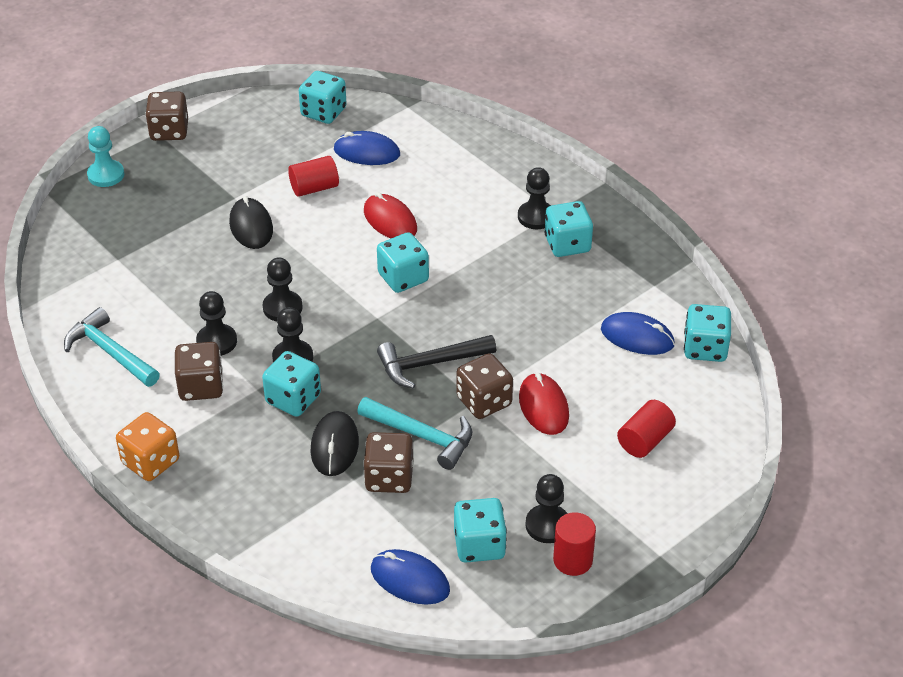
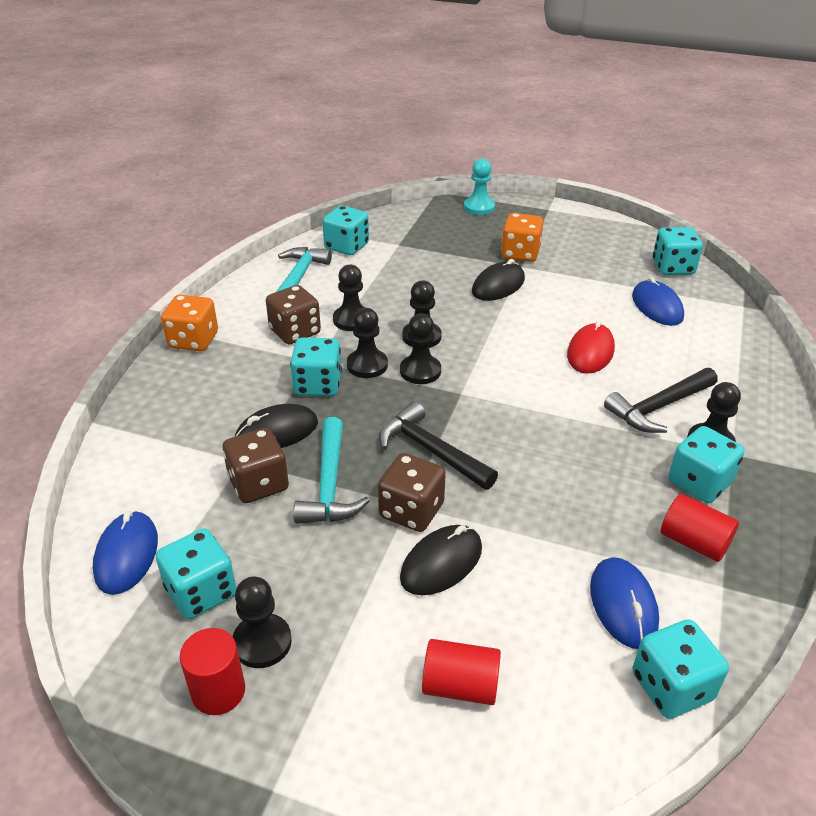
camera: 60 degrees right, 5 degrees down
(169, 131) = (556, 213): brown dice -> none
(214, 188) = (520, 254): none -> orange dice
(314, 188) = (579, 297): red cylinder -> red cylinder (694, 542)
(329, 329) = (420, 371): none -> black pawn
(403, 278) = (527, 388): turquoise dice -> turquoise dice (346, 246)
(482, 220) = (658, 407): none -> black hammer
(543, 407) = (441, 563): red mouse -> black mouse

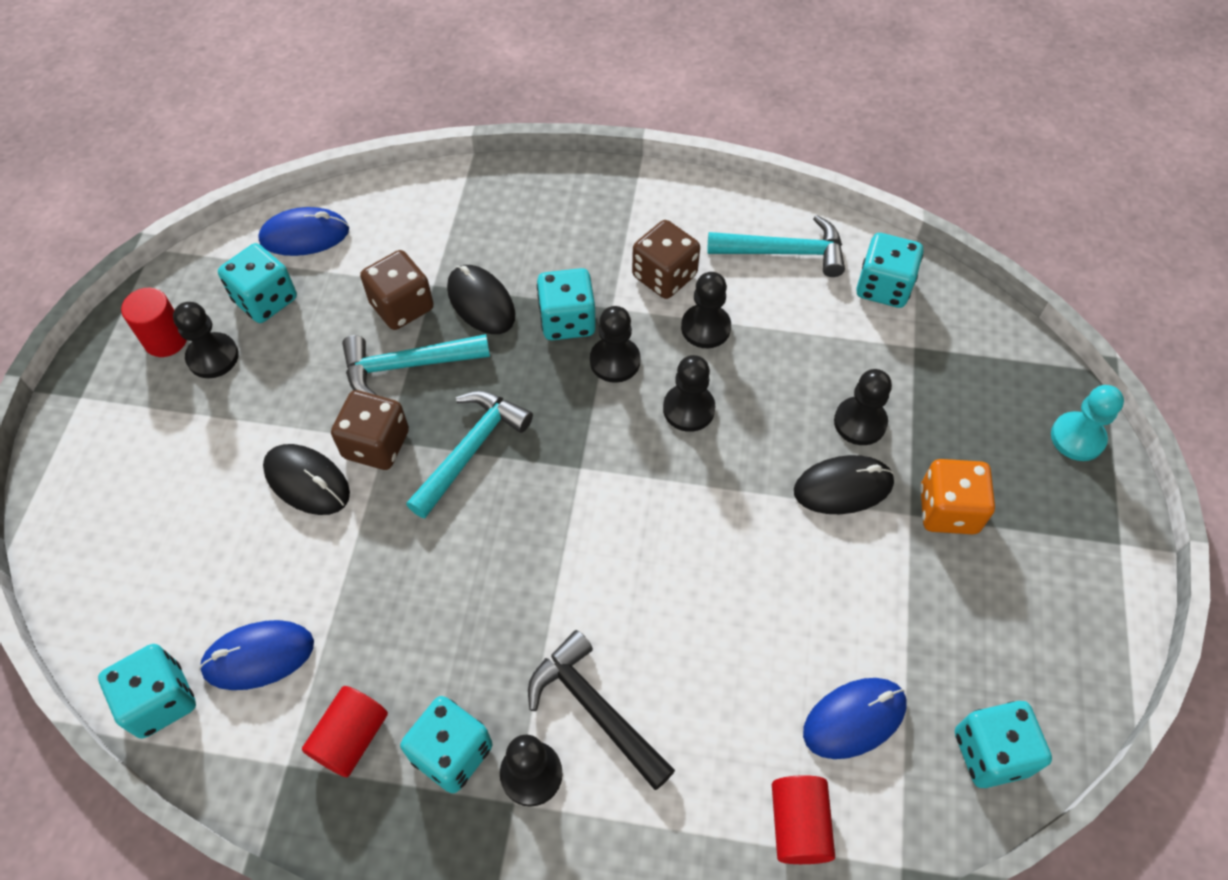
camera: 80 degrees right, 20 degrees up
(193, 340) = (624, 188): orange dice -> none
(420, 371) = (615, 418): black pawn -> black pawn (860, 422)
(431, 451) = (471, 449): black hammer -> turquoise hammer
(460, 686) = (166, 514): red cylinder -> red cylinder (798, 825)
(498, 285) = (843, 487): black mouse -> black mouse turned 45 degrees counterclockwise
(590, 352) = (704, 618): red mouse -> none

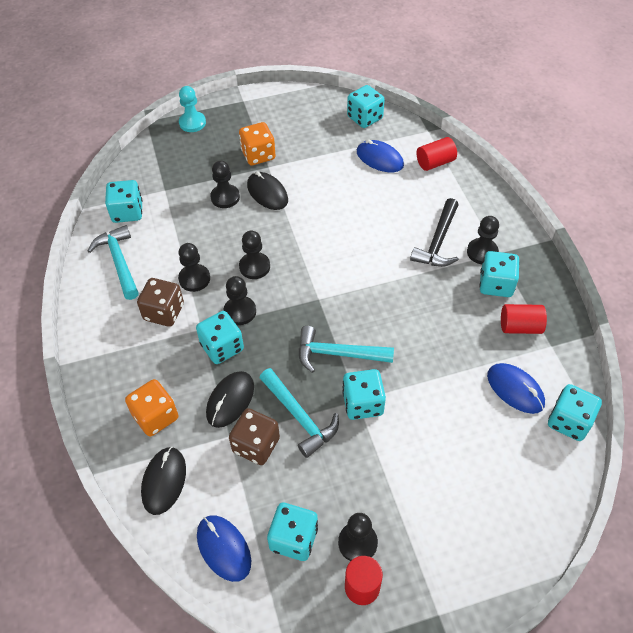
camera: 115 degrees left, 5 degrees down
(307, 481) = (407, 426): black mouse -> black mouse (164, 481)
(376, 444) = (362, 403): brown dice -> turquoise dice
(508, 224) = (155, 416): none -> orange dice

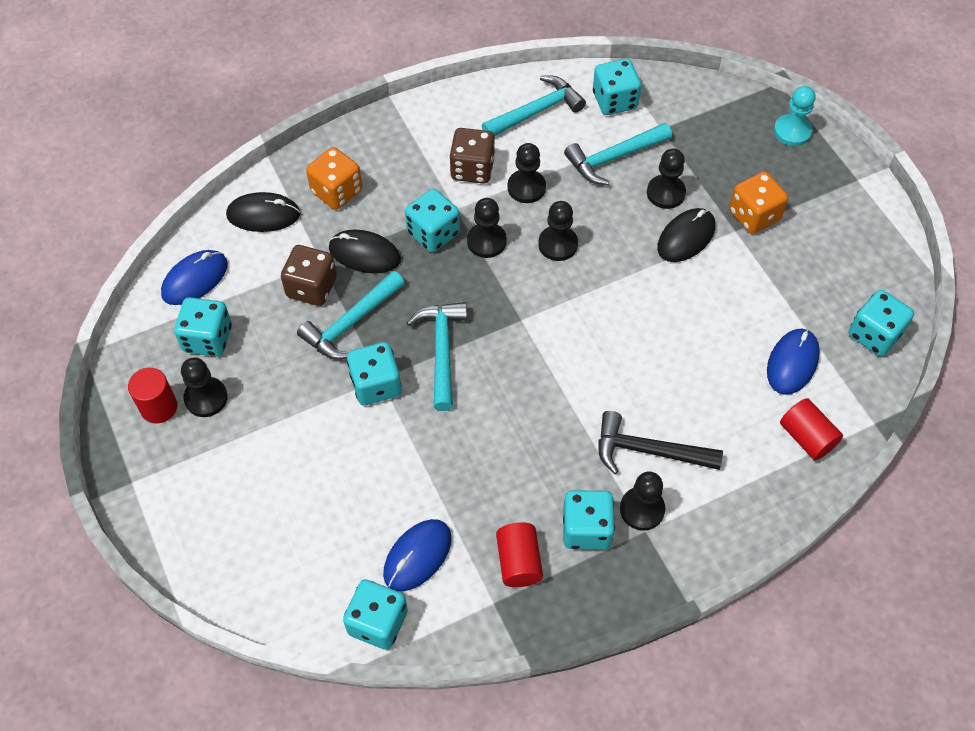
camera: 80 degrees right, 5 degrees up
(183, 221) = (613, 158): none -> turquoise hammer

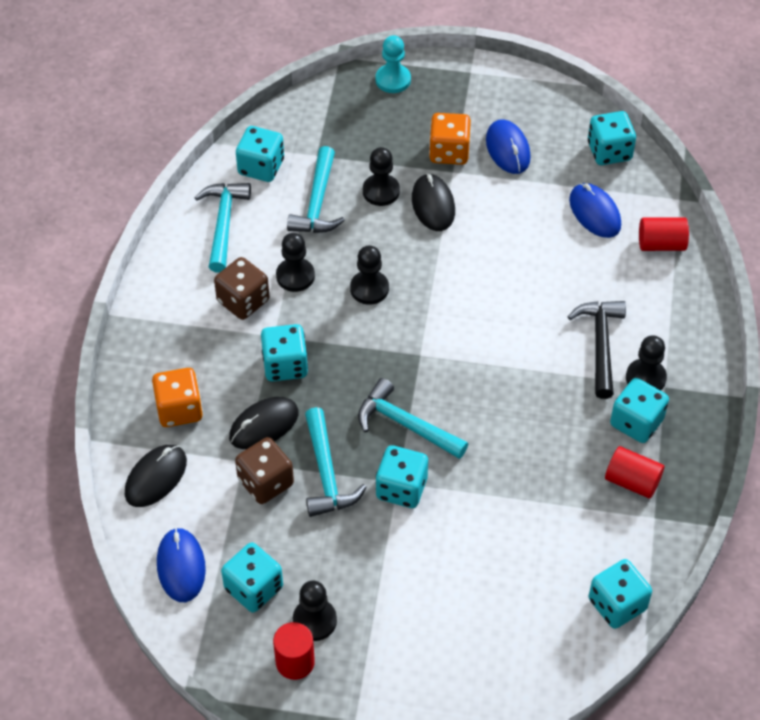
camera: 55 degrees left, 5 degrees down
(417, 556) = (579, 546): blue mouse -> blue mouse (508, 149)
(486, 241) = (325, 334): black pawn -> none
(648, 451) = (600, 344): black hammer -> black hammer turned 135 degrees clockwise

